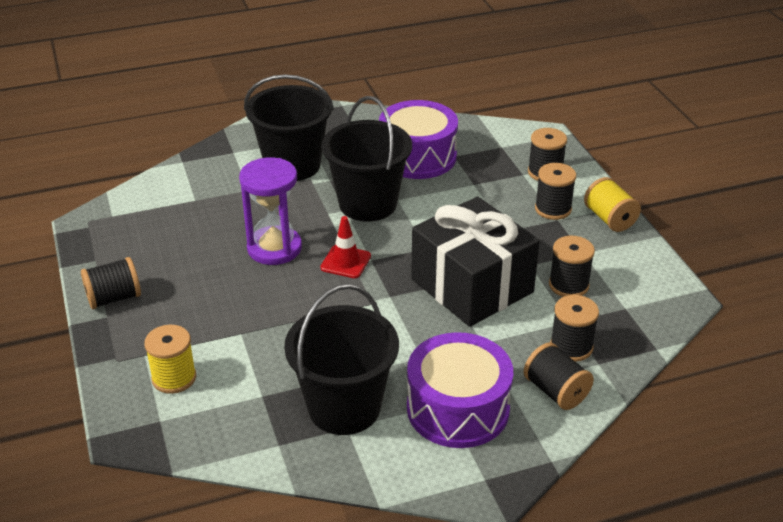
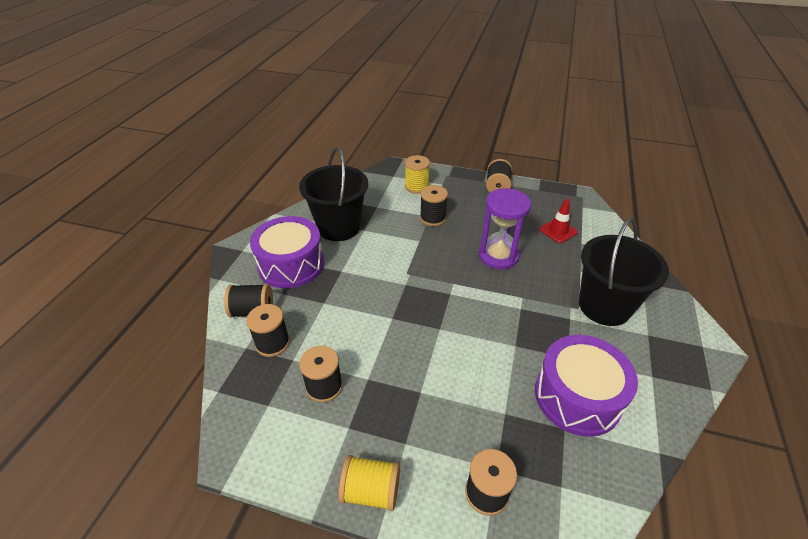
camera: 125 degrees right, 5 degrees up
(345, 262) = (457, 280): red traffic cone -> red traffic cone (558, 231)
(368, 204) = (520, 324): black bucket -> none
(472, 286) = (377, 329): black gift -> none
(553, 209) = (422, 451): black spool -> black spool (432, 218)

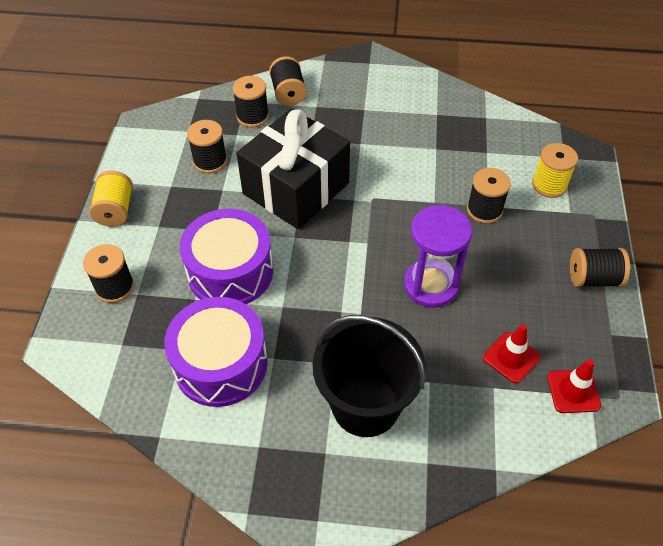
camera: 80 degrees right, 10 degrees up
(291, 264) = (358, 103): purple drum -> purple drum (230, 272)
(339, 227) = (433, 126): black bucket -> none
(382, 320) = (296, 188): none -> black gift
(580, 212) = (573, 391): none -> red traffic cone

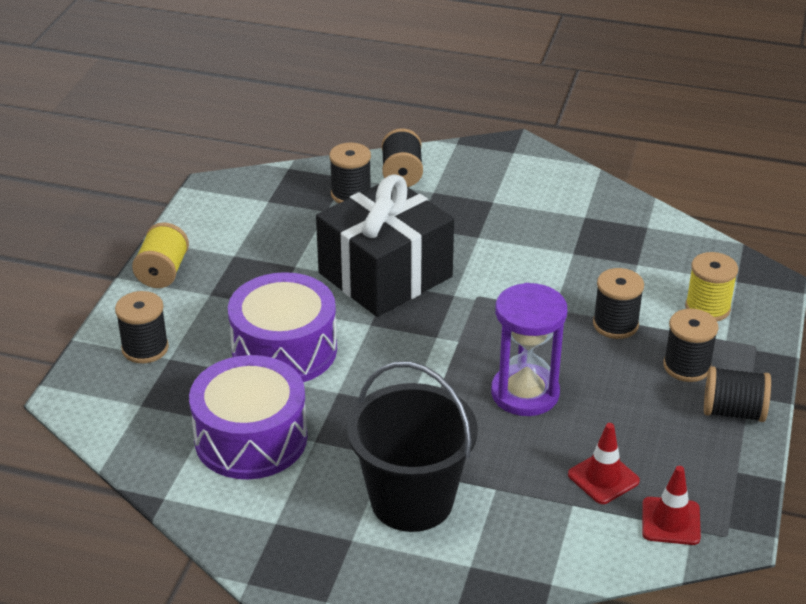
camera: 10 degrees right, 15 degrees down
(210, 161) = (287, 235): black spool -> black spool (686, 366)

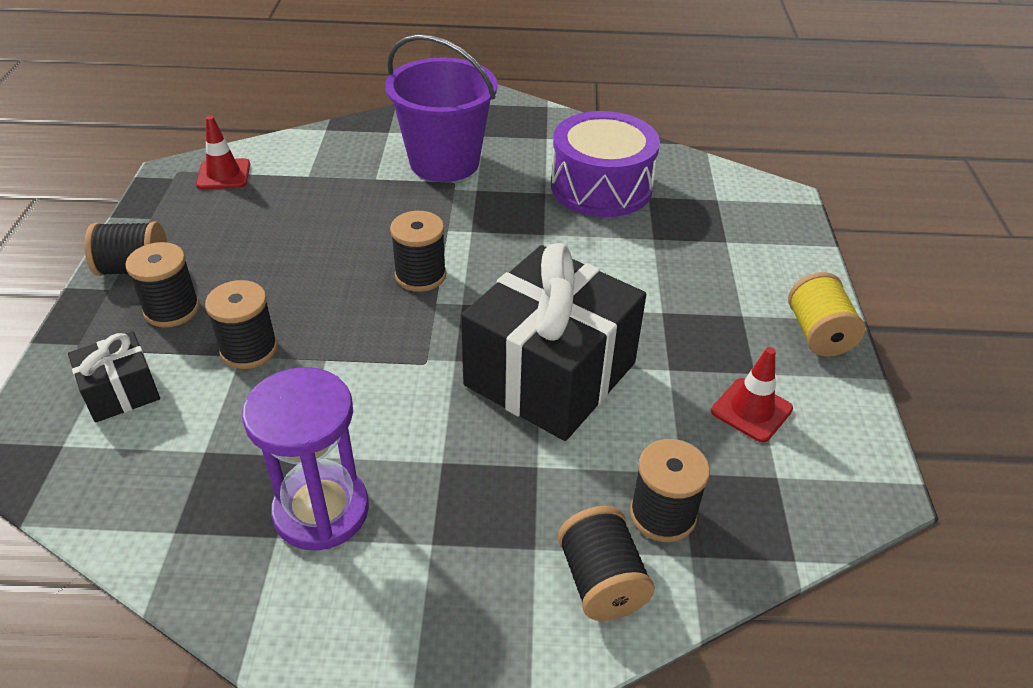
camera: 165 degrees right, 5 degrees up
(145, 348) = (758, 246): black spool -> black spool (420, 275)
(284, 350) = (619, 265): purple drum -> none
(412, 500) = (444, 162): black bucket -> purple bucket
(525, 393) = (355, 257): purple hourglass -> purple hourglass (321, 510)
(603, 478) = (279, 197): red traffic cone -> red traffic cone (751, 410)
(707, 308) = (121, 392): yellow spool -> black gift

